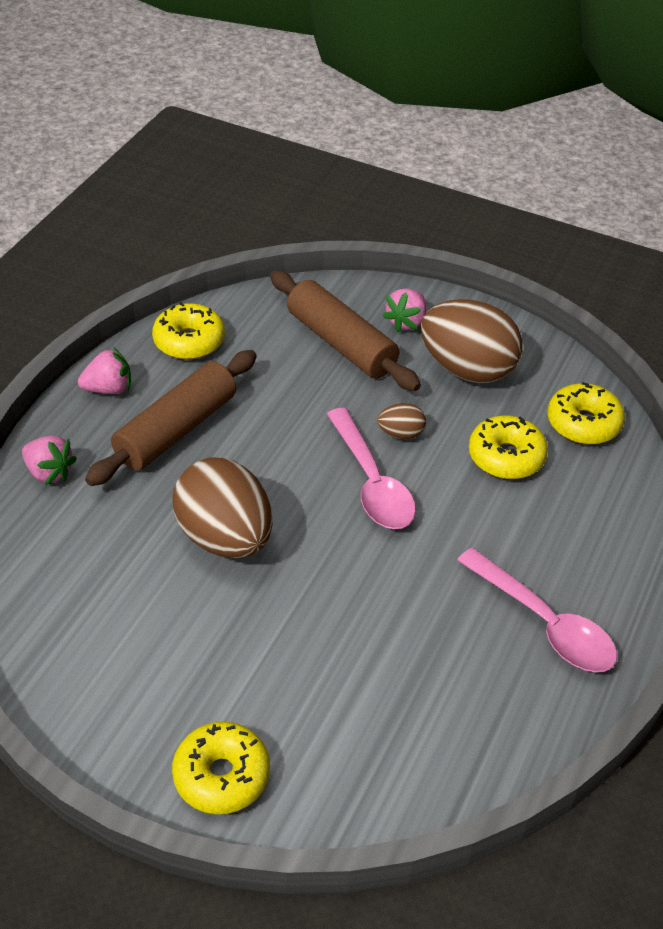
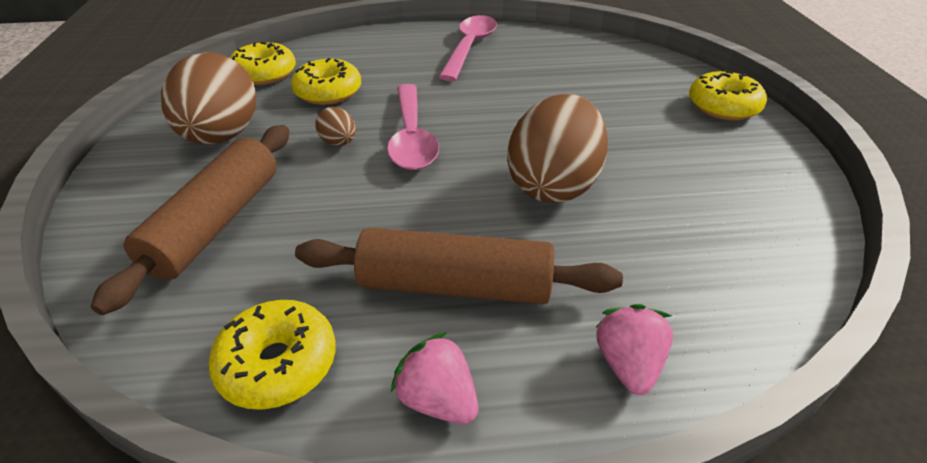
camera: 120 degrees left, 5 degrees down
(372, 482) = (412, 137): pink spoon -> pink spoon turned 135 degrees clockwise
(406, 322) = (155, 192): pink strawberry -> none

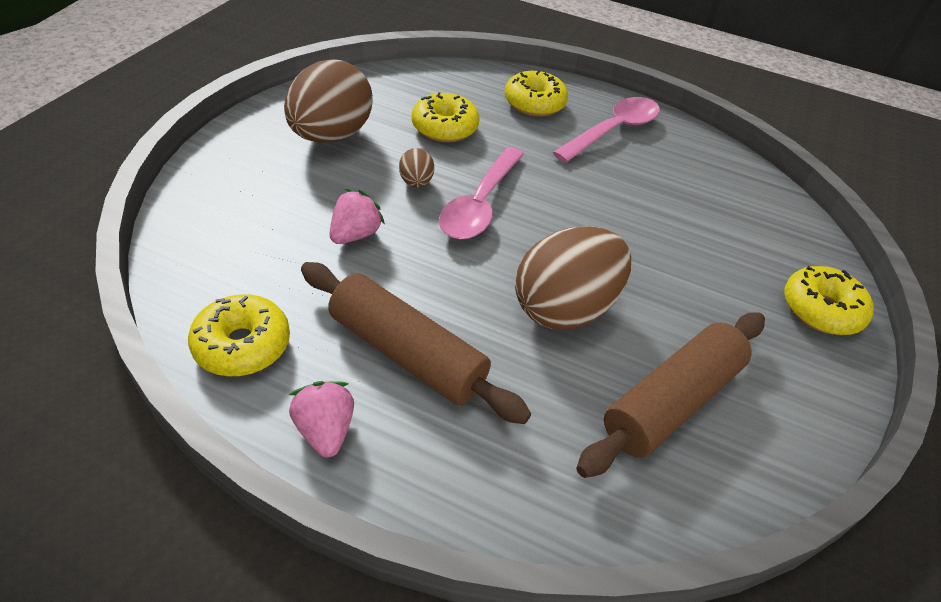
camera: 25 degrees right, 5 degrees up
(216, 223) = (276, 213): brown rolling pin -> brown rolling pin (672, 401)
(264, 74) = (405, 86): yellow donut -> yellow donut (534, 103)
(628, 364) = (484, 487): pink strawberry -> pink strawberry (355, 234)

